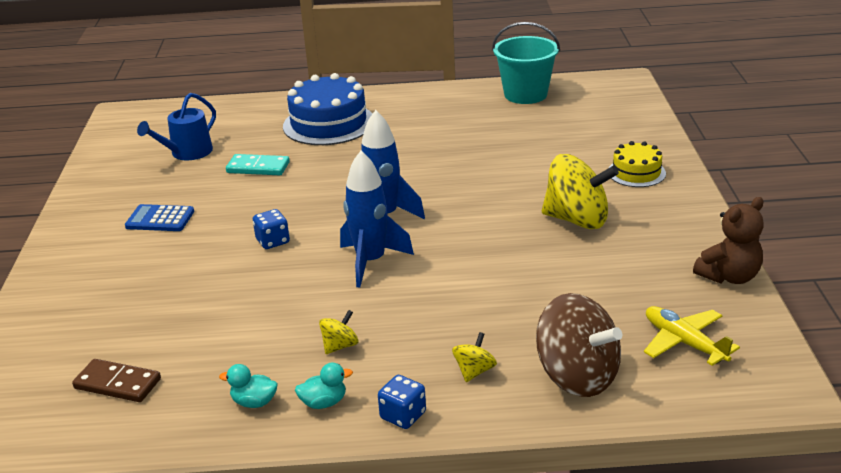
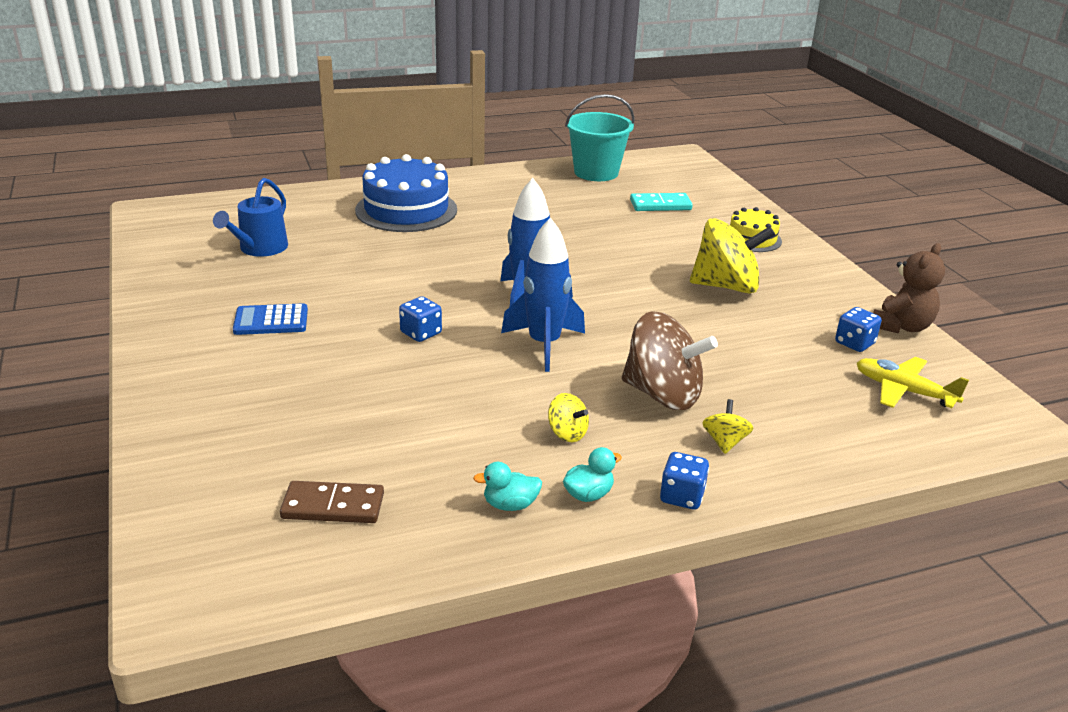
camera: 20 degrees left, 0 degrees up
(258, 168) = (354, 259): turquoise domino -> turquoise domino (660, 205)
(340, 346) = (567, 433): yellow spinning top -> yellow spinning top turned 105 degrees clockwise
(577, 376) = (828, 435): brown spinning top -> brown spinning top (663, 395)
(667, 289) = (854, 343): none -> blue dice

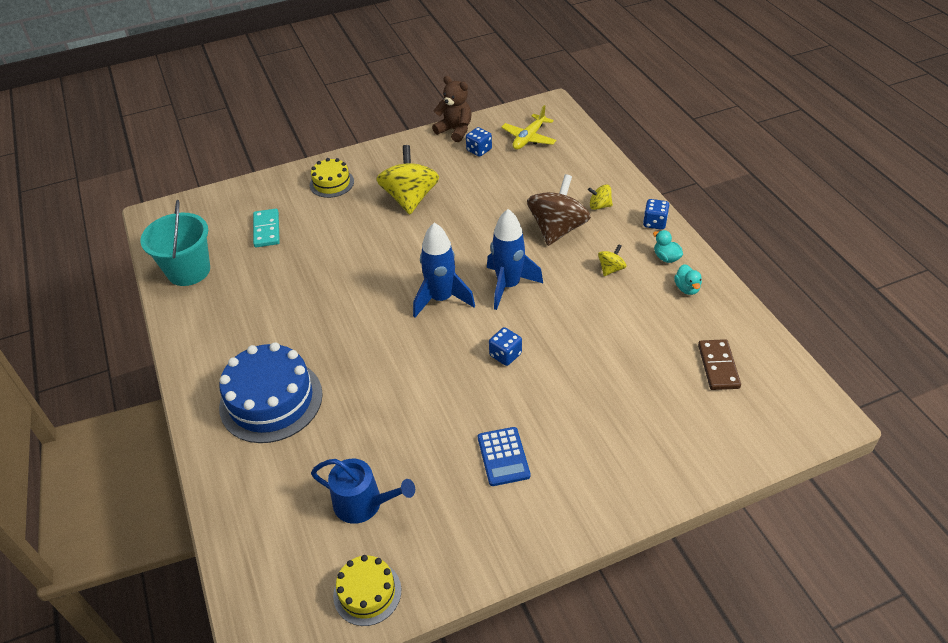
camera: 90 degrees left, 15 degrees up
(166, 248) = (367, 592): none -> yellow cake

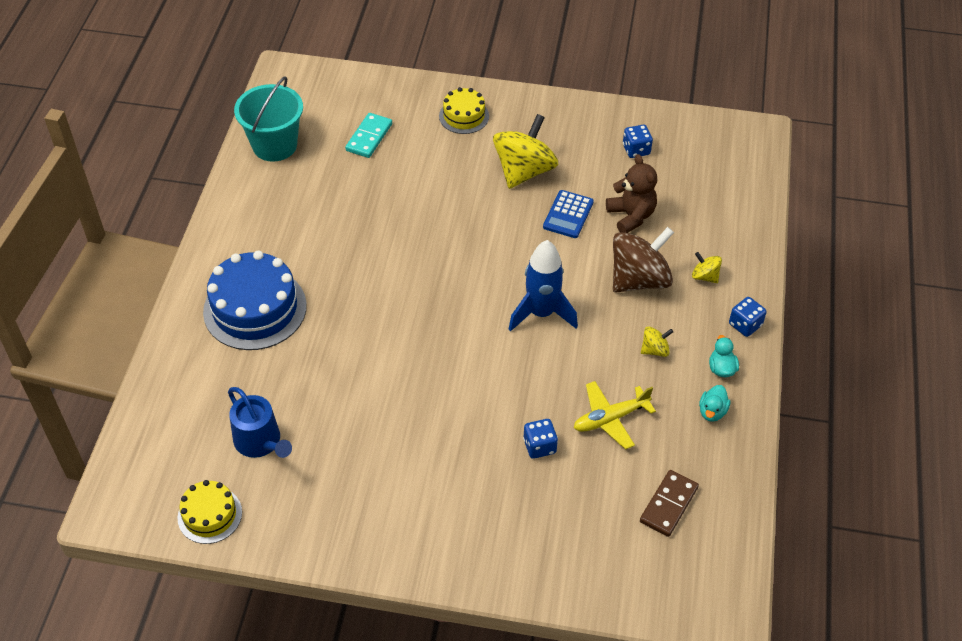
camera: 30 degrees right, 5 degrees up
(441, 299) = (469, 293): blue rocket -> none
(455, 130) = (630, 114): brown teddy bear -> brown teddy bear (631, 216)
(503, 457) = (402, 471): blue calculator -> blue calculator (568, 214)
(505, 355) = (481, 379): blue dice -> blue dice (539, 446)
(529, 138) = (699, 161): yellow plane -> yellow plane (610, 419)

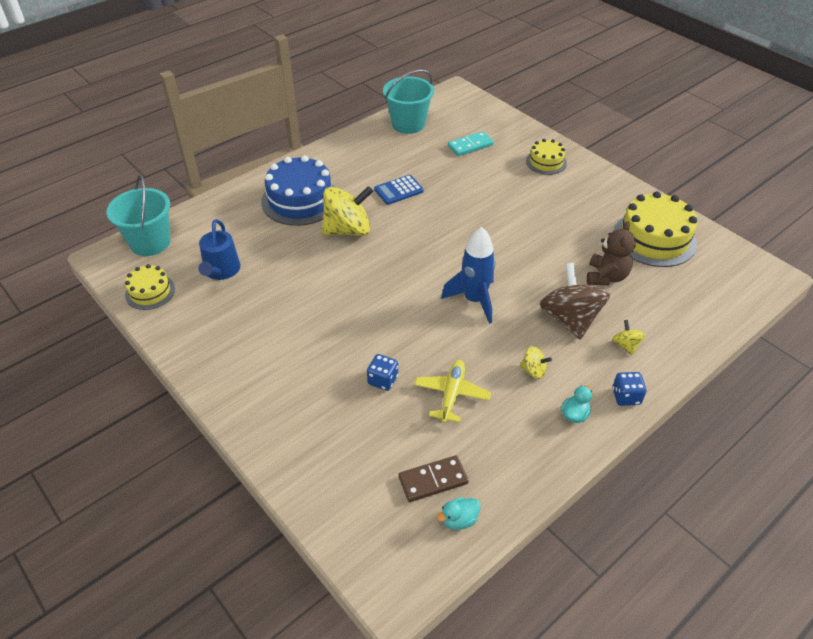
camera: 40 degrees right, 5 degrees down
(140, 462) = (150, 242): none -> turquoise bucket
(524, 171) = (554, 211): yellow spinning top -> yellow spinning top (348, 230)
(568, 214) = (558, 252): blue calculator -> blue calculator (398, 190)
(610, 419) = (451, 394): yellow plane -> yellow plane turned 90 degrees clockwise
(636, 150) = (654, 238): blue dice -> yellow cake
(639, 279) = (570, 319): brown spinning top -> brown spinning top turned 105 degrees counterclockwise
(712, 411) = (535, 439): turquoise duck -> turquoise duck (459, 520)

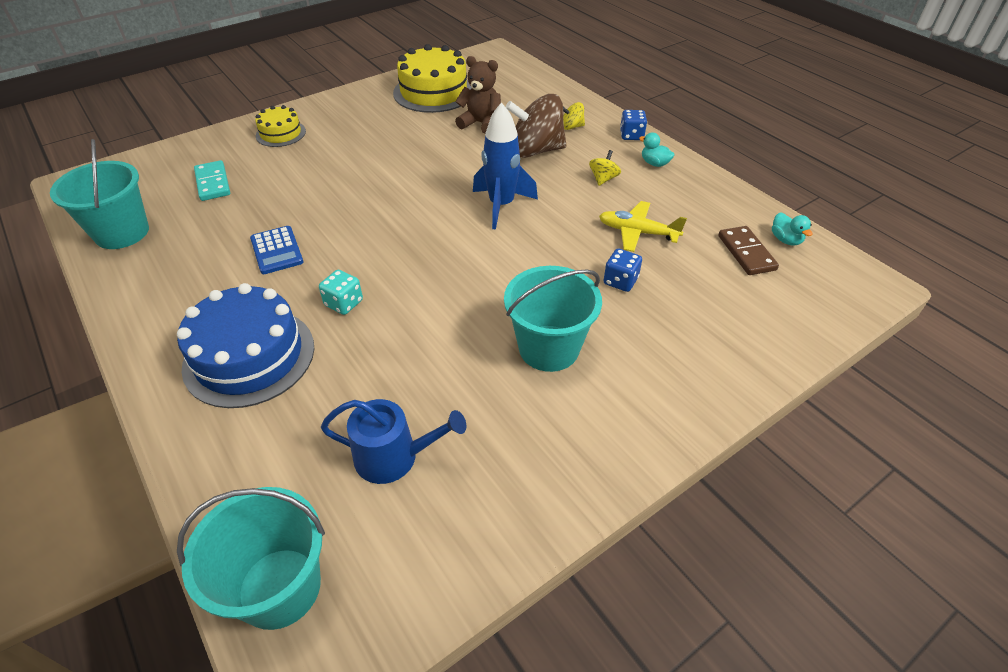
camera: 85 degrees left, 0 degrees up
(150, 292) = (425, 568): yellow cake -> none
(306, 336) = (549, 348): none -> turquoise bucket
(348, 230) = (344, 303): yellow spinning top -> turquoise dice

